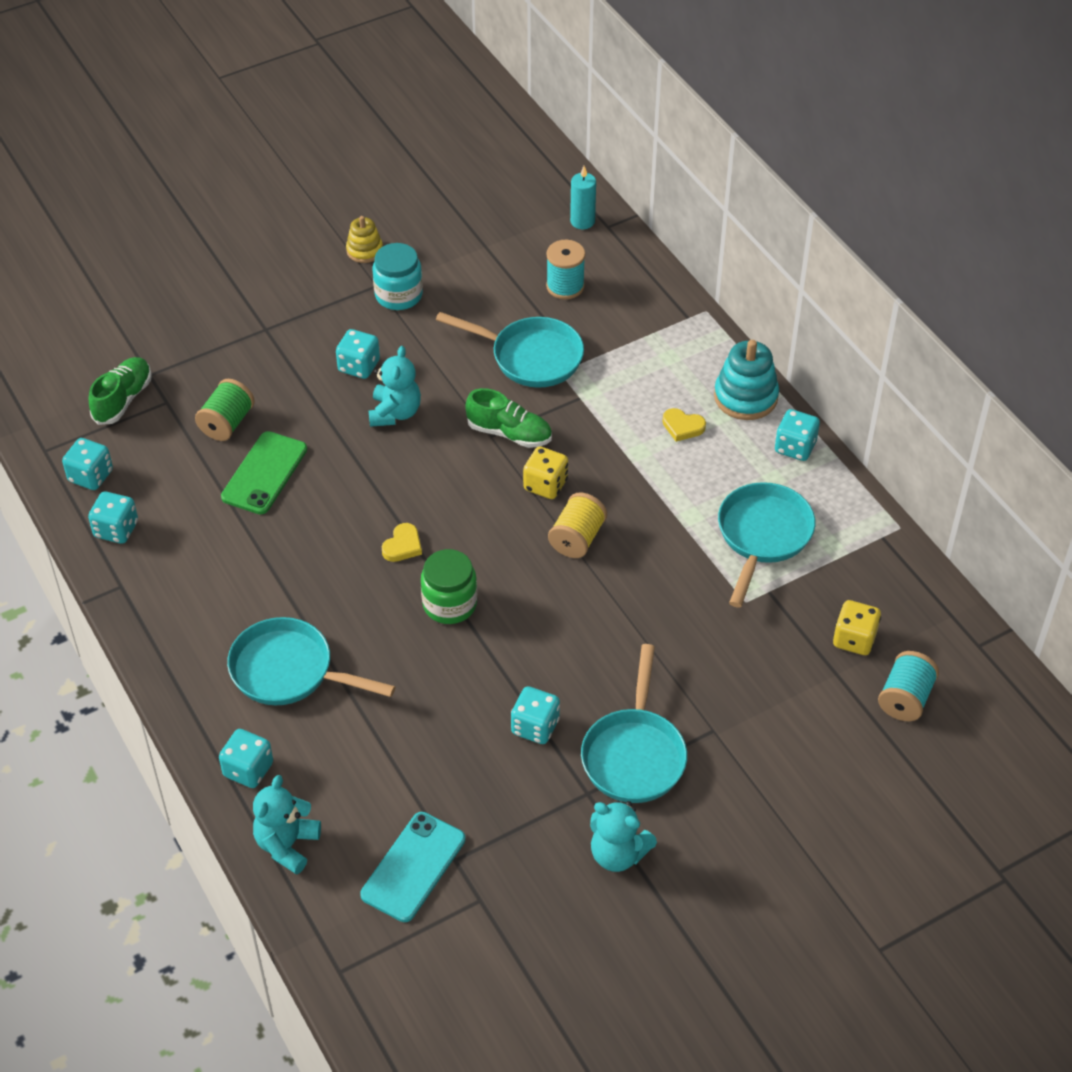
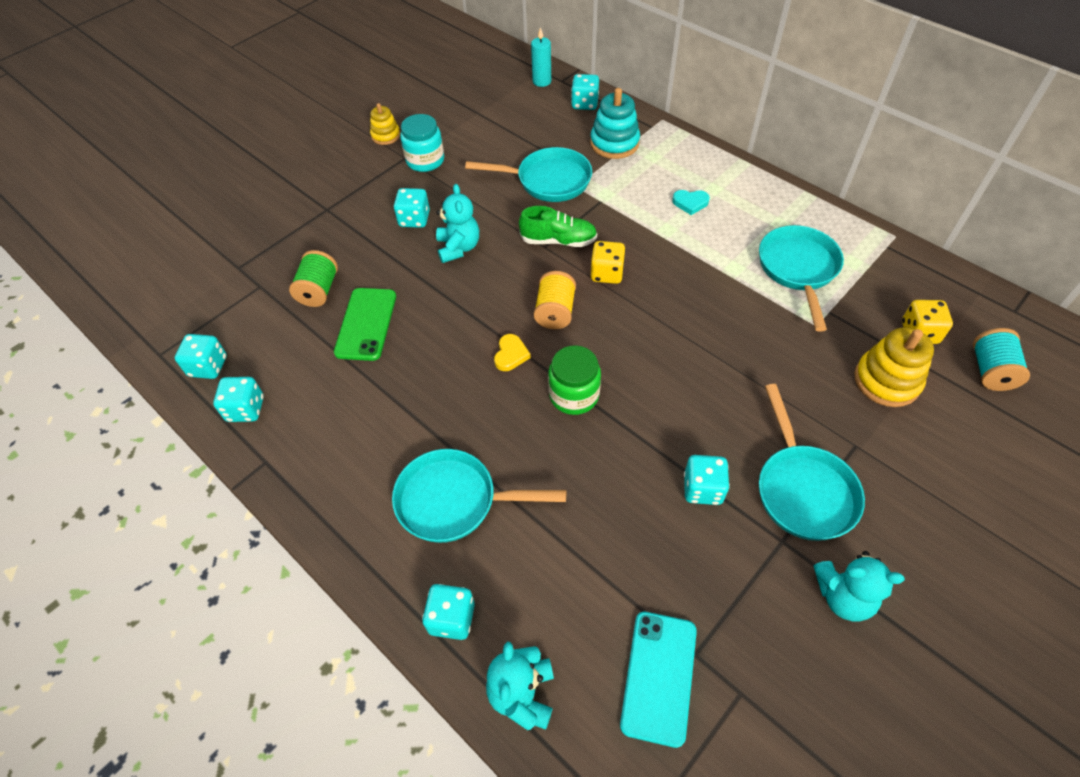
camera: 15 degrees left, 5 degrees up
(123, 400) = (220, 293): green shoe -> none
(565, 286) = (550, 126): turquoise spool -> none
(577, 538) = (654, 309): yellow spool -> yellow spool (555, 312)
(682, 427) = (690, 203): yellow heart -> turquoise heart
(745, 397) = (725, 171): turquoise stacking toy -> turquoise stacking toy (614, 143)
(786, 678) = (886, 381): none -> yellow stacking toy
(795, 447) = (782, 197): turquoise dice -> turquoise dice (584, 104)

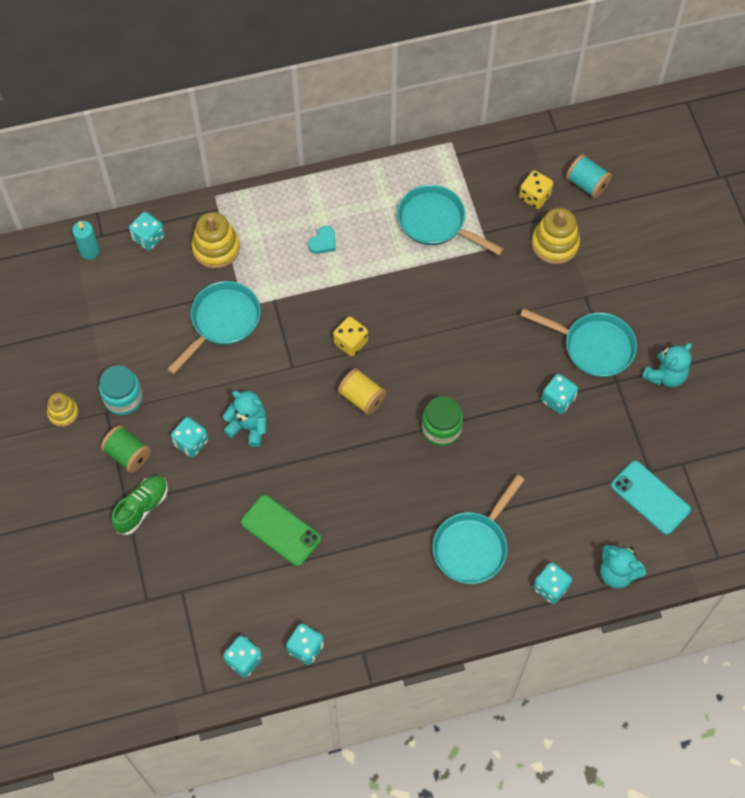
camera: 60 degrees left, 10 degrees up
(319, 290) = (220, 549): green spool -> green spool (128, 454)
(511, 354) = (380, 448): yellow heart -> none
(558, 241) = (294, 354): green shoe -> green shoe (142, 508)
(614, 143) = (216, 248): turquoise stacking toy -> yellow stacking toy

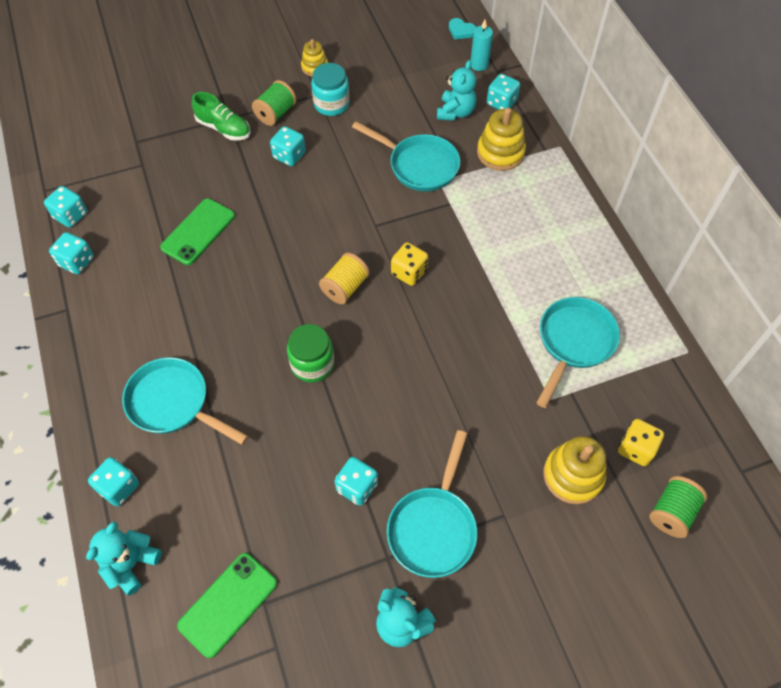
camera: 85 degrees right, 5 degrees down
(248, 427) = (307, 196): turquoise teddy bear -> turquoise teddy bear (455, 112)
(323, 242) = (525, 239): turquoise heart -> turquoise heart (461, 31)
(587, 184) = (672, 512): turquoise spool -> green spool
(650, 497) = (228, 604): turquoise phone -> green phone

